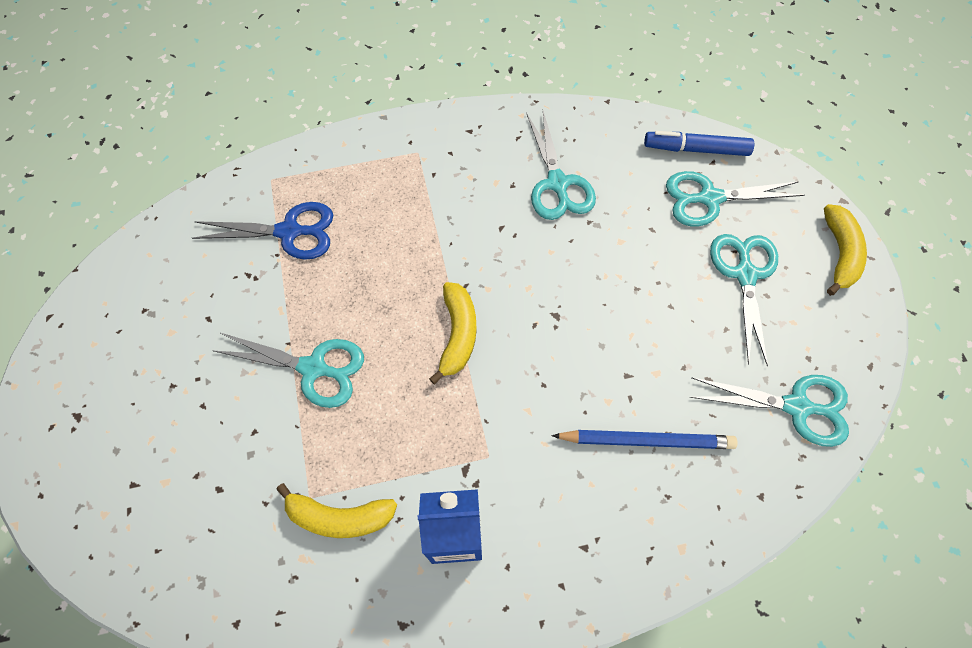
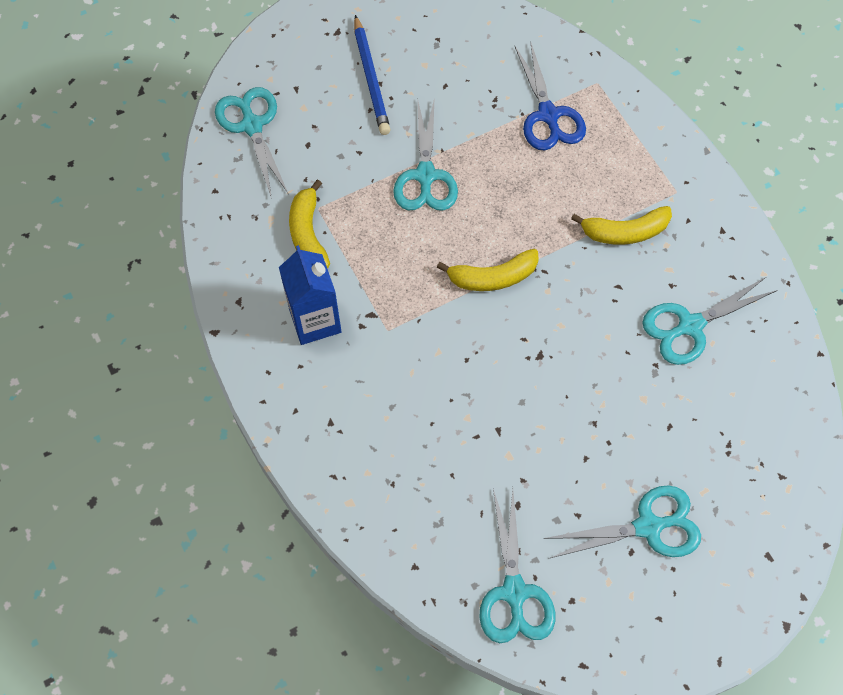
camera: 75 degrees right, 0 degrees up
(646, 440) = (439, 457): blue pencil -> blue pencil (371, 78)
(696, 149) = (792, 456): blue marker -> none
(709, 198) = (731, 479): turquoise scissors -> turquoise scissors (252, 125)
(839, 253) = (712, 625): yellow banana -> yellow banana (625, 232)

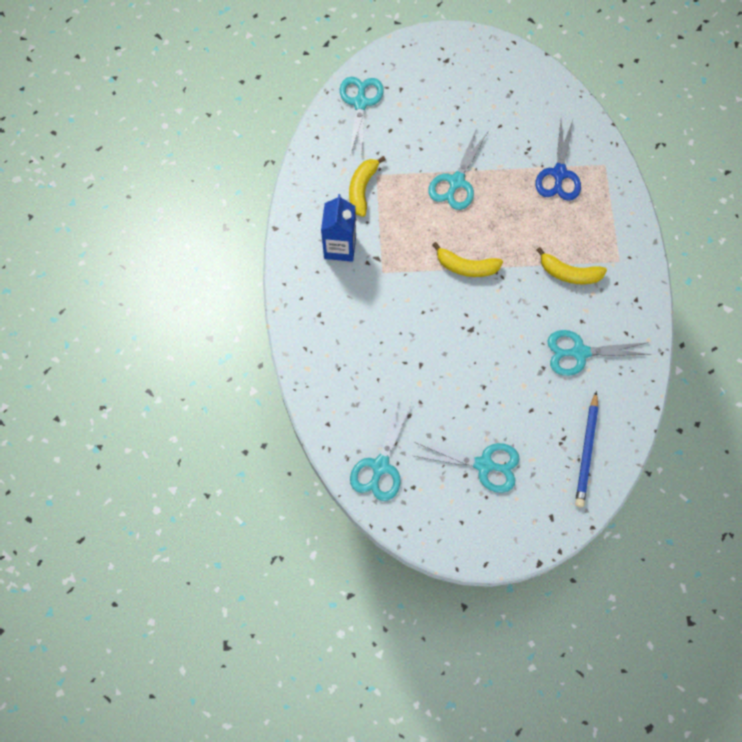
camera: 25 degrees right, 5 degrees up
(371, 78) = (453, 101): blue pencil -> blue pencil (586, 451)

